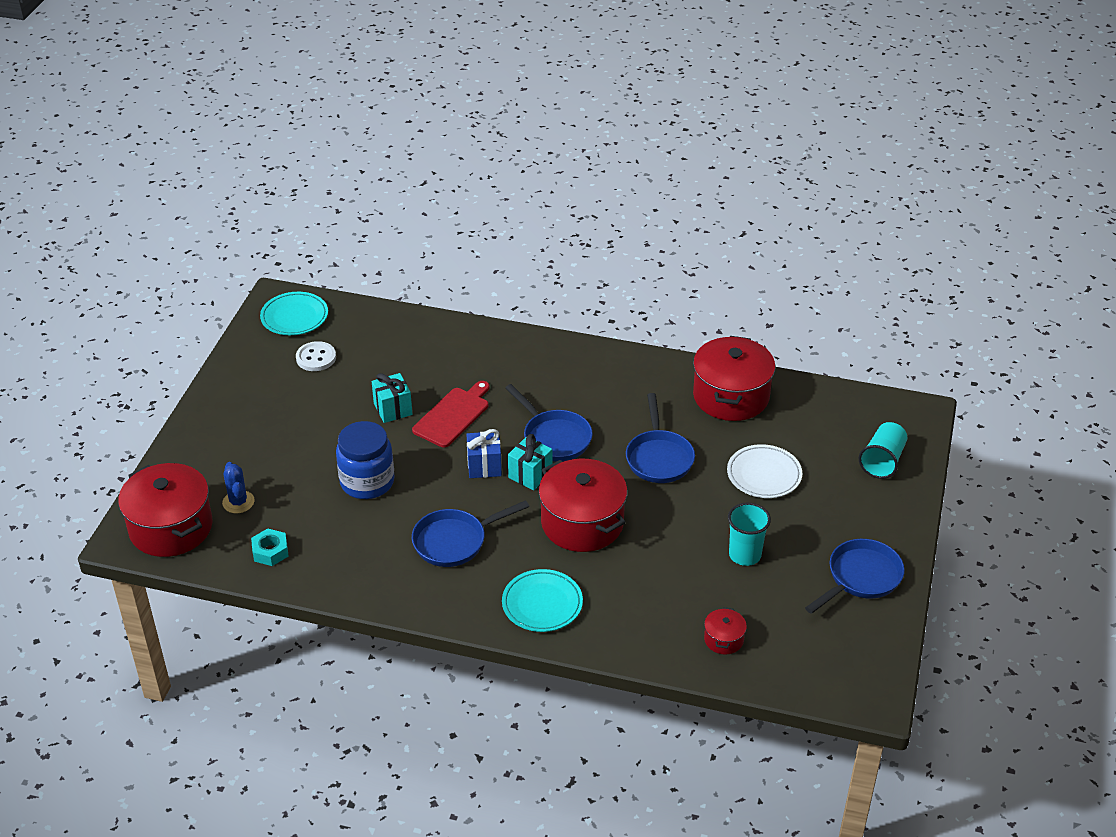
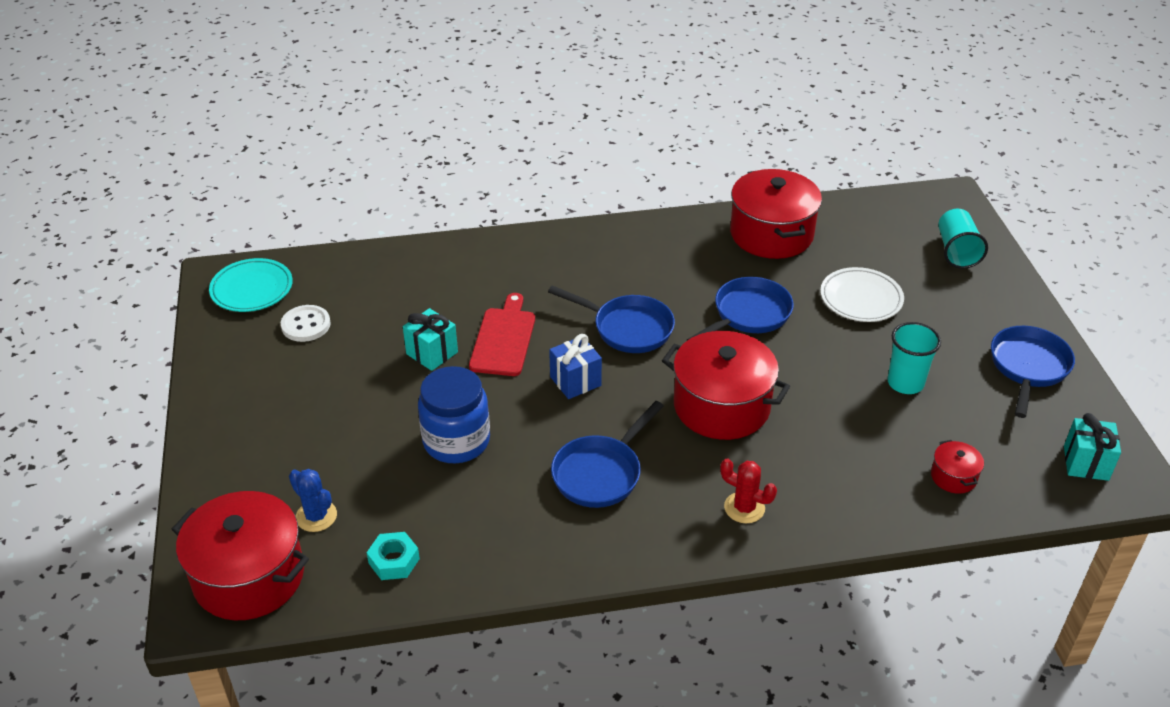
camera: 25 degrees left, 0 degrees up
(530, 475) = (630, 374): turquoise gift -> turquoise gift (1086, 463)
(542, 604) = (744, 508): turquoise plate -> red cactus
(659, 458) = (748, 314): blue pan -> blue pan turned 105 degrees counterclockwise

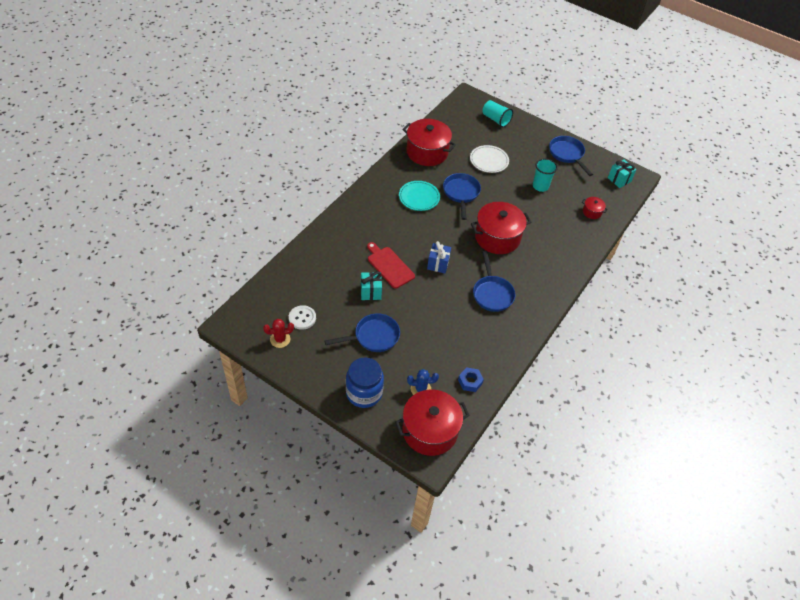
camera: 50 degrees left, 10 degrees up
(252, 289) = (253, 319): turquoise plate -> turquoise plate (419, 197)
(394, 561) = (470, 381): turquoise nut -> blue nut
(456, 441) = (429, 320): blue jar -> blue jar (364, 393)
(628, 328) = (428, 228): blue pan -> blue pan (373, 336)
(744, 508) = (549, 270): red cactus -> red cactus (280, 339)

